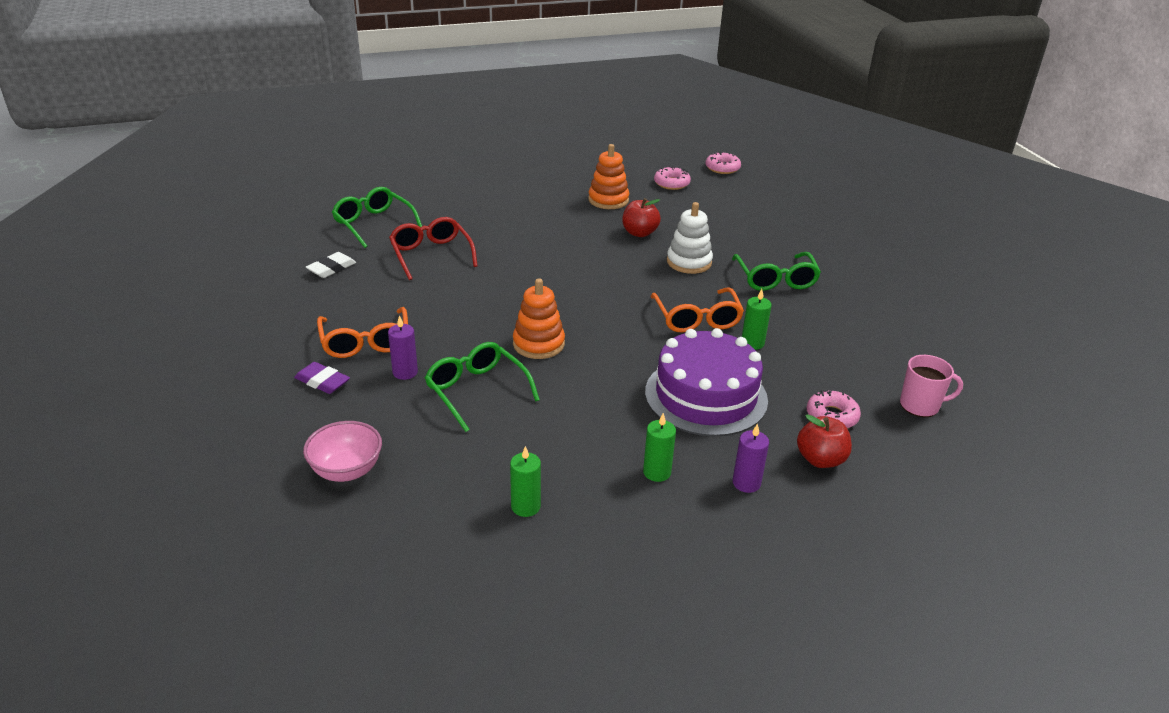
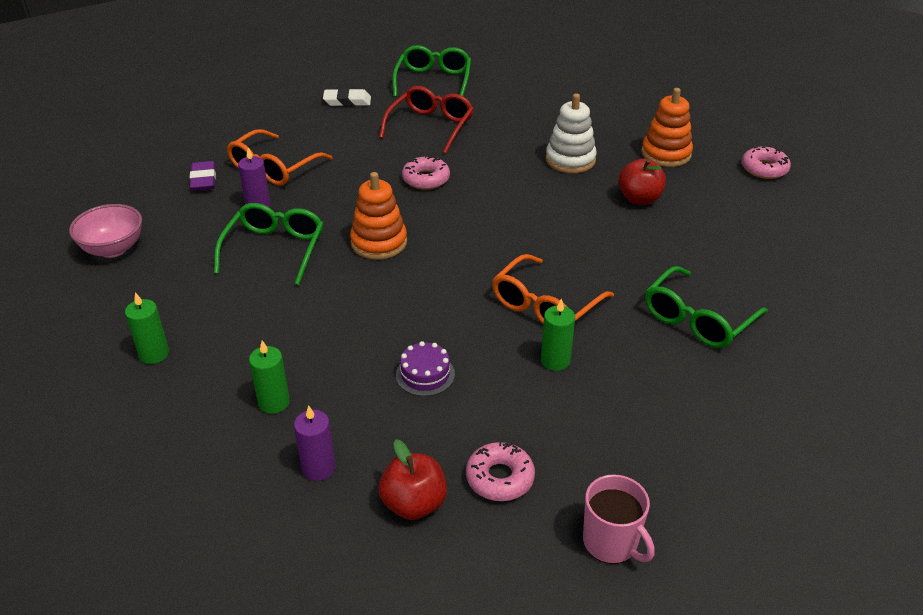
camera: 50 degrees right, 5 degrees up
(689, 262) = (637, 251): white stacking toy -> white stacking toy (570, 160)
(706, 396) = (425, 374): purple cake -> purple cake, size x0.40
(722, 168) = (856, 180): pink donut -> pink donut (426, 179)

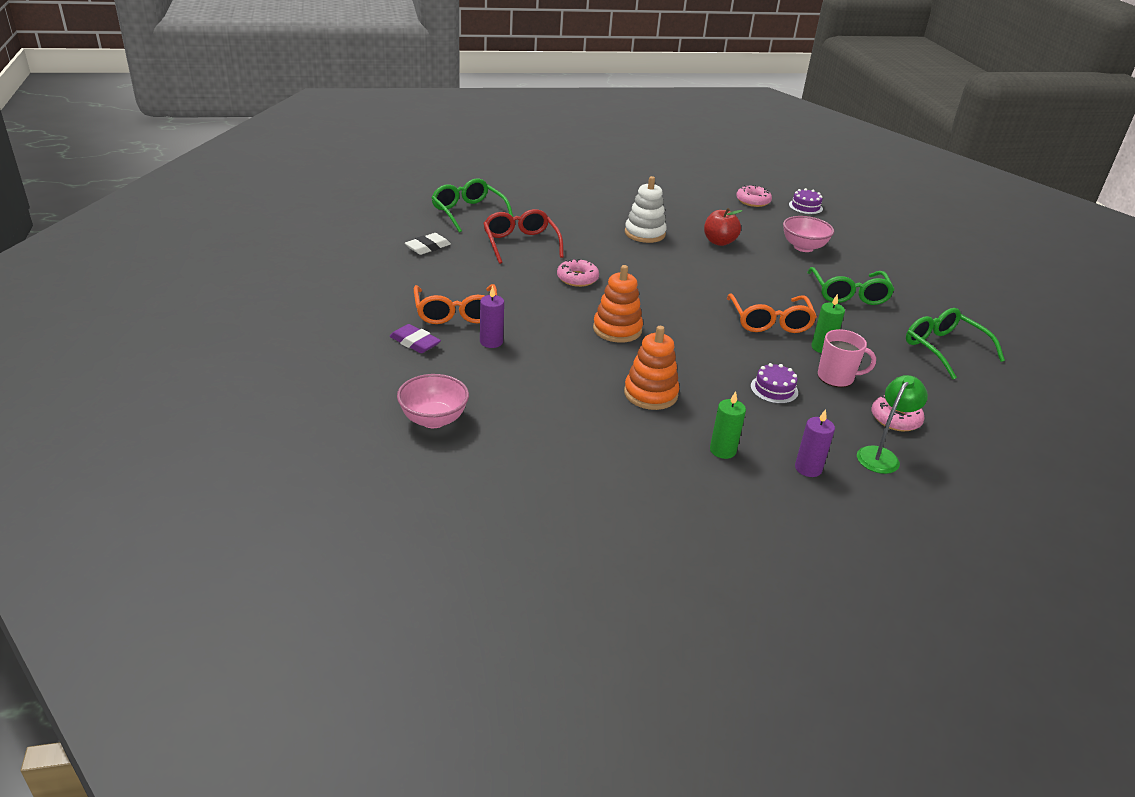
camera: 45 degrees left, 5 degrees down
(154, 354) = (597, 467): green candle -> none
(274, 250) = (557, 365): green glasses -> green glasses (944, 349)
(414, 504) = (881, 455): red apple -> green lamp
(611, 542) = (983, 418): pink mug -> pink mug (836, 377)
(666, 154) = (691, 210): orange stacking toy -> orange stacking toy (650, 394)
(735, 244) = (803, 247): none -> pink bowl
(826, 199) = (805, 207): none -> purple cake

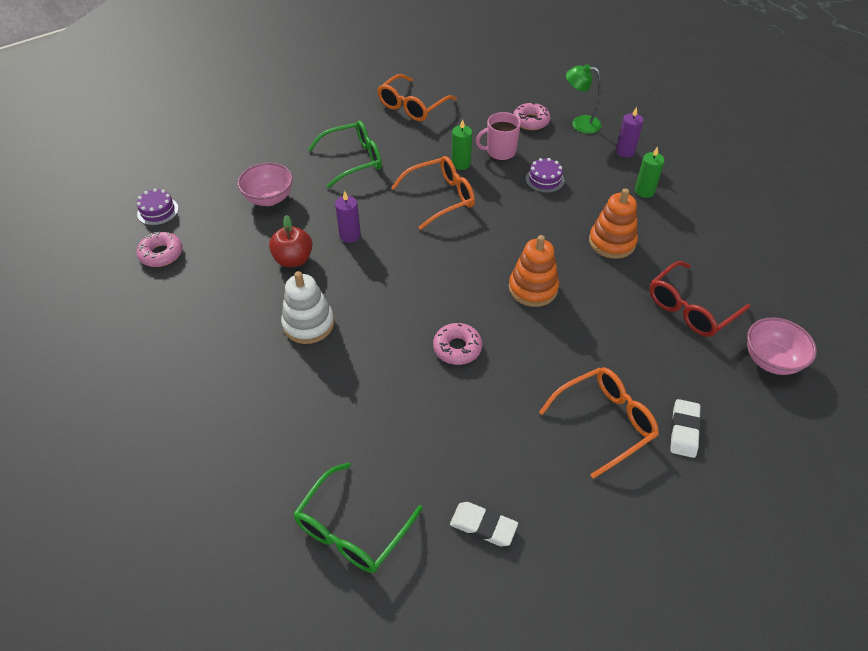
camera: 110 degrees left, 15 degrees up
(415, 342) = (684, 430): purple eraser -> white eraser
(491, 342) = (630, 370): purple candle -> purple candle (350, 235)
(521, 244) = (409, 429): red glasses -> red glasses (691, 308)
(836, 377) = (500, 152): pink mug -> pink mug turned 90 degrees counterclockwise
(944, 349) = (412, 106): green glasses -> orange glasses

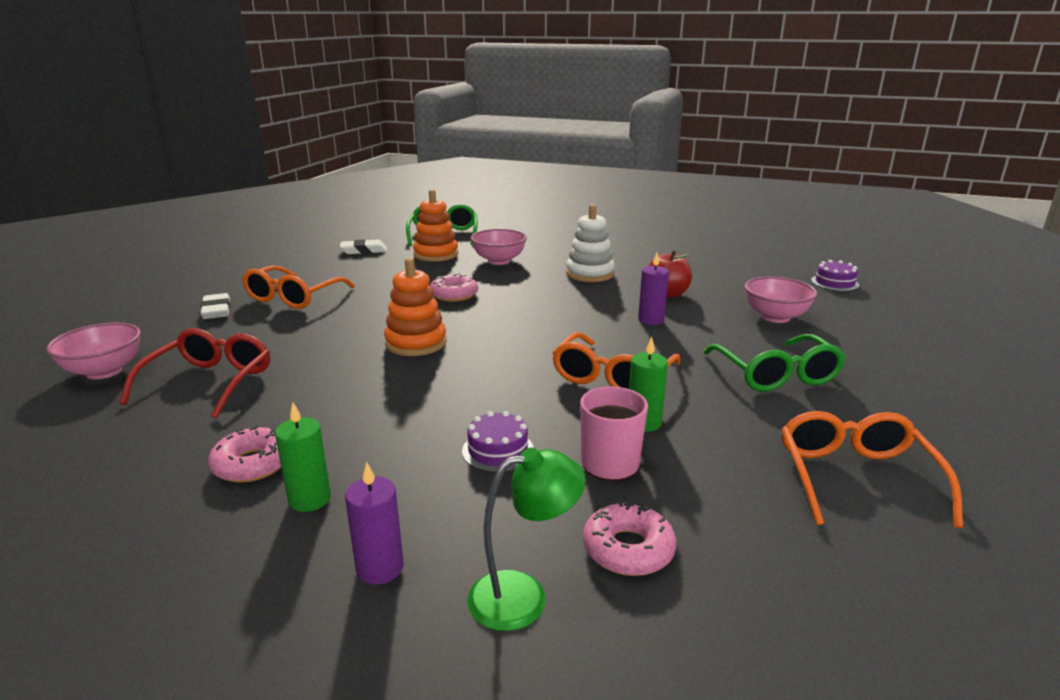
camera: 145 degrees right, 25 degrees down
(161, 254) = (767, 268): pink donut -> pink donut (252, 464)
(353, 160) = (775, 374): green glasses -> green glasses turned 45 degrees counterclockwise
(359, 401) = (499, 261): none -> pink bowl
(612, 242) = (340, 410): orange stacking toy -> orange stacking toy (436, 254)

